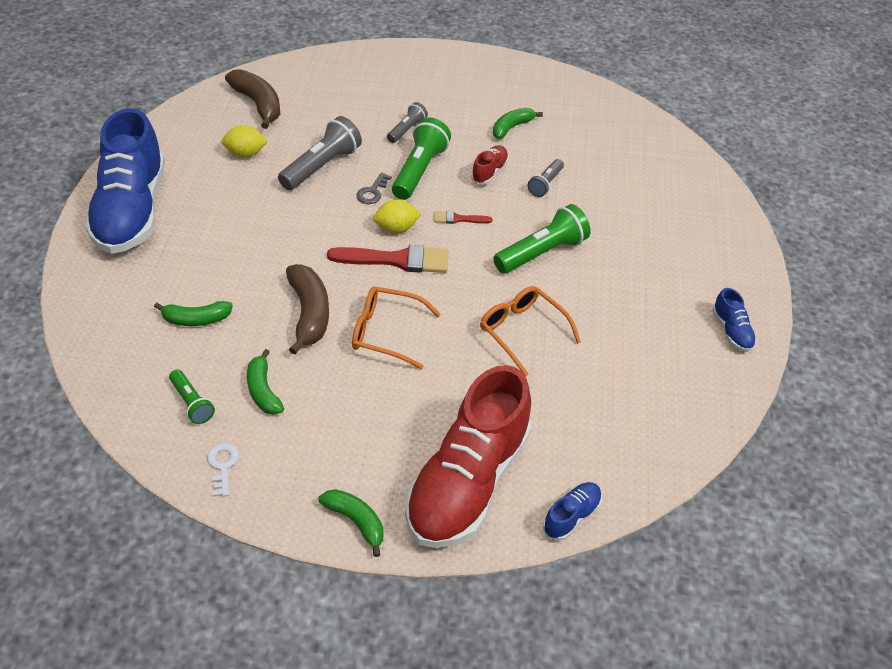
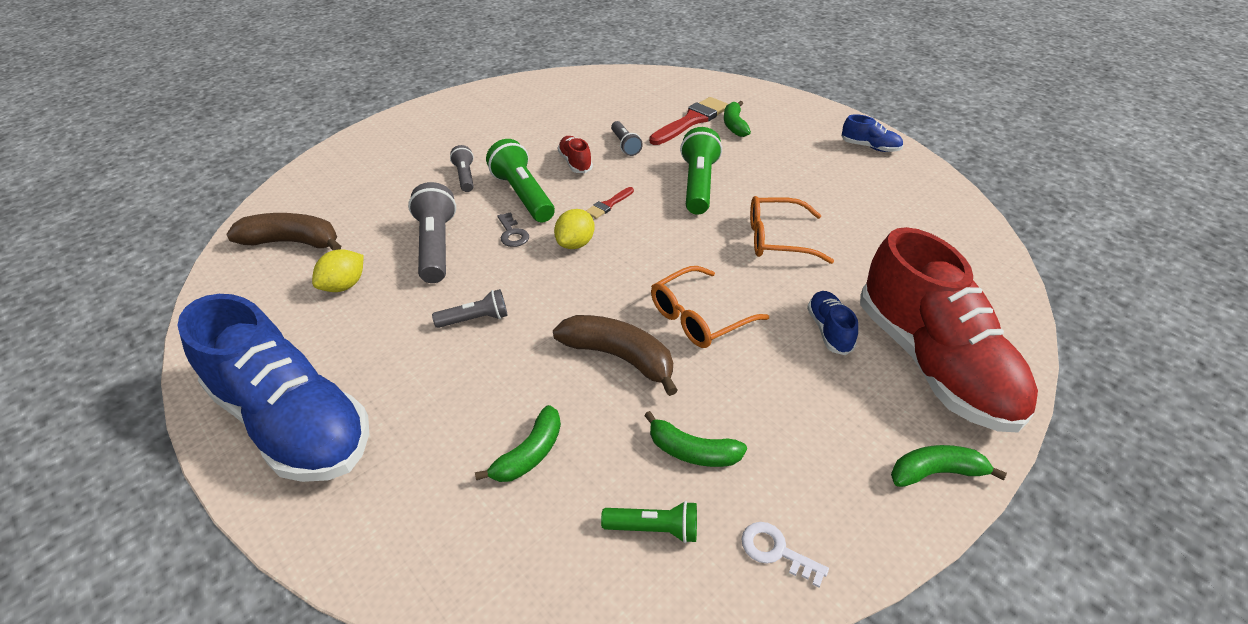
camera: 45 degrees left, 5 degrees down
(275, 228) = (475, 319): none -> grey flashlight
(396, 260) = (614, 264): red brush -> red brush (691, 121)
(512, 127) = (541, 128): green banana -> green banana (734, 125)
(571, 516) = (1013, 321): blue shoe -> blue shoe (829, 330)

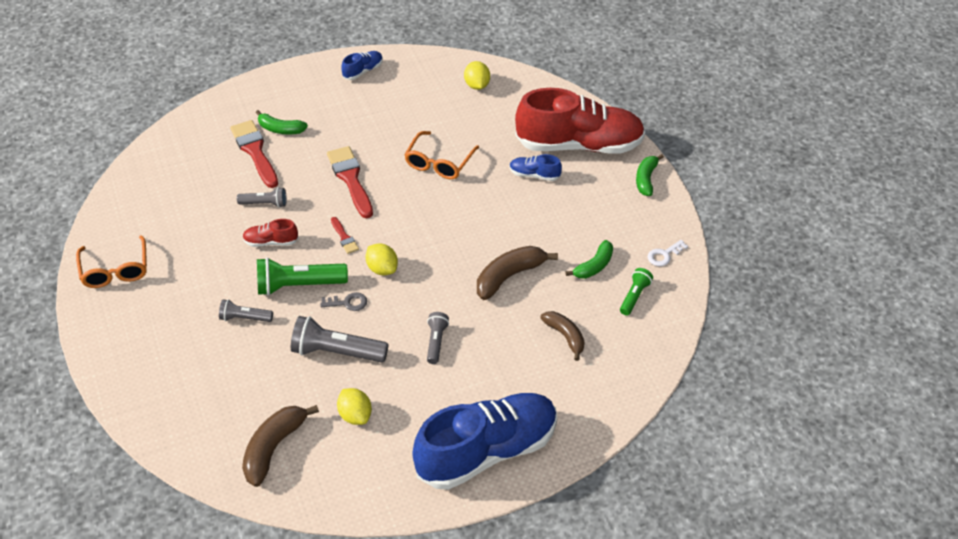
camera: 70 degrees left, 5 degrees up
(529, 454) = (565, 336): green banana -> brown banana
(699, 185) = (350, 179): green flashlight -> red brush
(699, 317) = (494, 228): orange glasses -> orange glasses (115, 270)
(942, 232) = (477, 85): none -> yellow lemon

